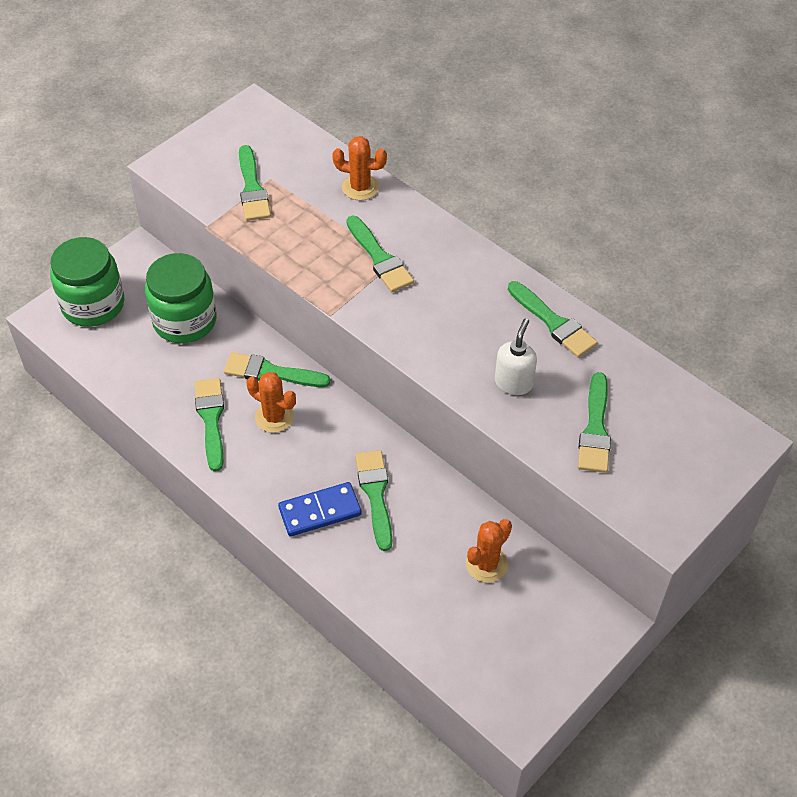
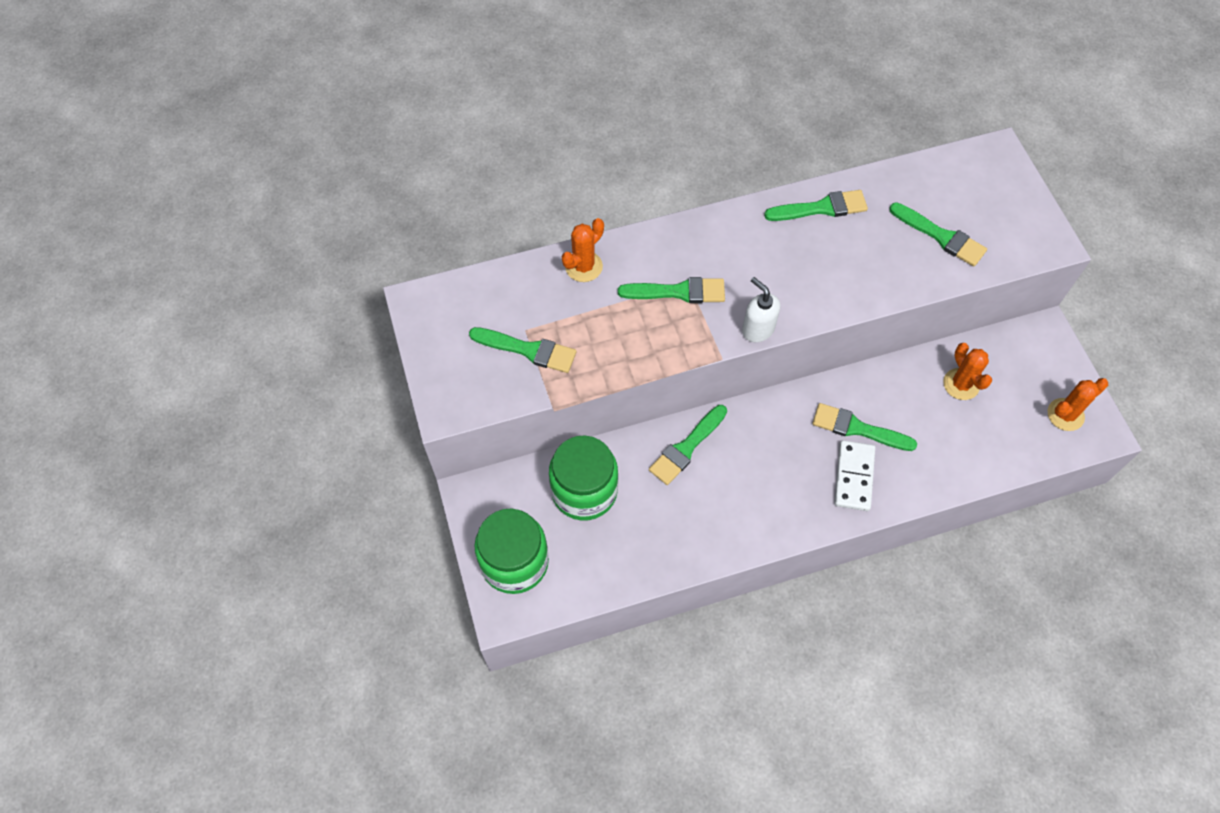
camera: 60 degrees left, 10 degrees up
(211, 419) = (712, 518): green brush -> none
(274, 417) = (737, 467): orange cactus -> orange cactus (1065, 414)
(320, 511) = (854, 477): blue domino -> white domino
(513, 383) = (868, 265): white soap dispenser -> white soap dispenser (757, 329)

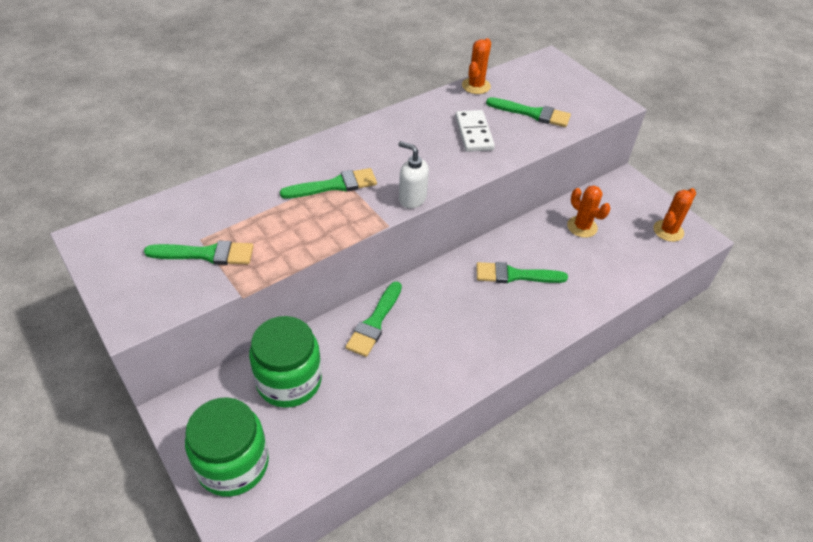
camera: 20 degrees left, 15 degrees down
(583, 266) = (244, 183): orange cactus -> orange cactus (476, 86)
(821, 208) = (433, 111): green brush -> none
(854, 477) = (527, 312): white domino -> white domino (474, 133)

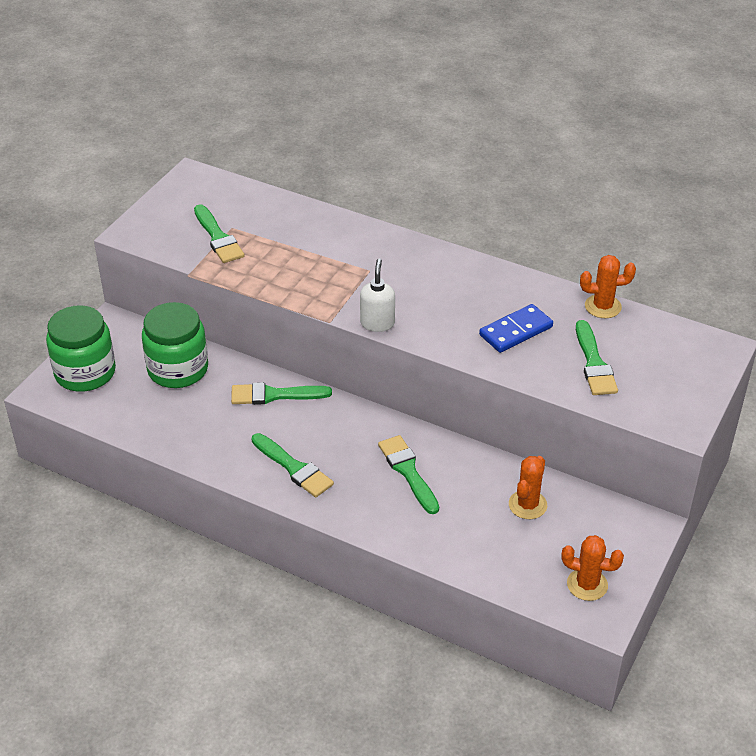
camera: 65 degrees right, 5 degrees down
(334, 185) = (355, 271): green brush -> green brush (294, 468)
(474, 133) = (516, 331): white domino -> blue domino

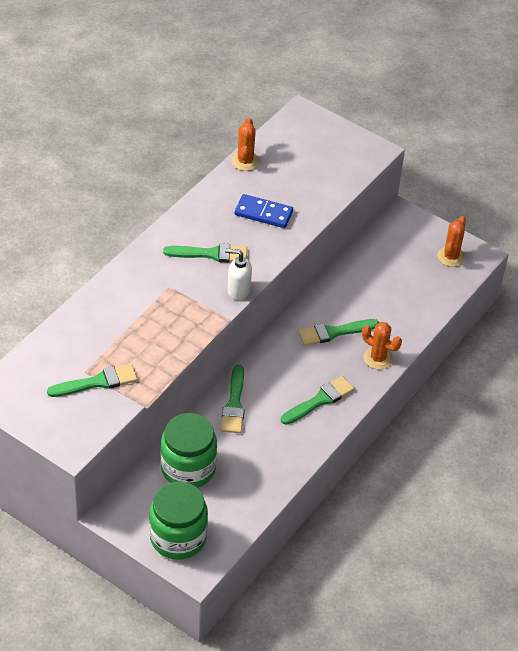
camera: 85 degrees left, 5 degrees up
(516, 331) = (263, 213): blue domino -> blue domino turned 45 degrees counterclockwise
(527, 505) = (376, 272): orange cactus -> orange cactus (378, 358)
(594, 363) = (307, 179): green brush -> green brush (211, 254)

